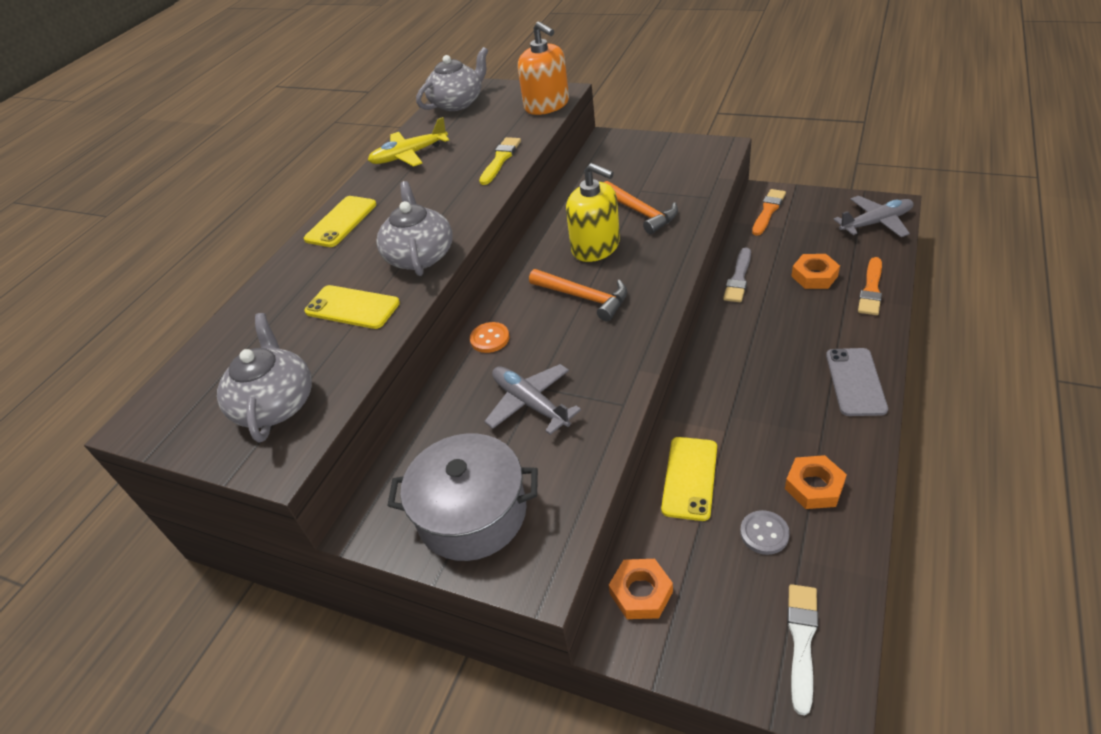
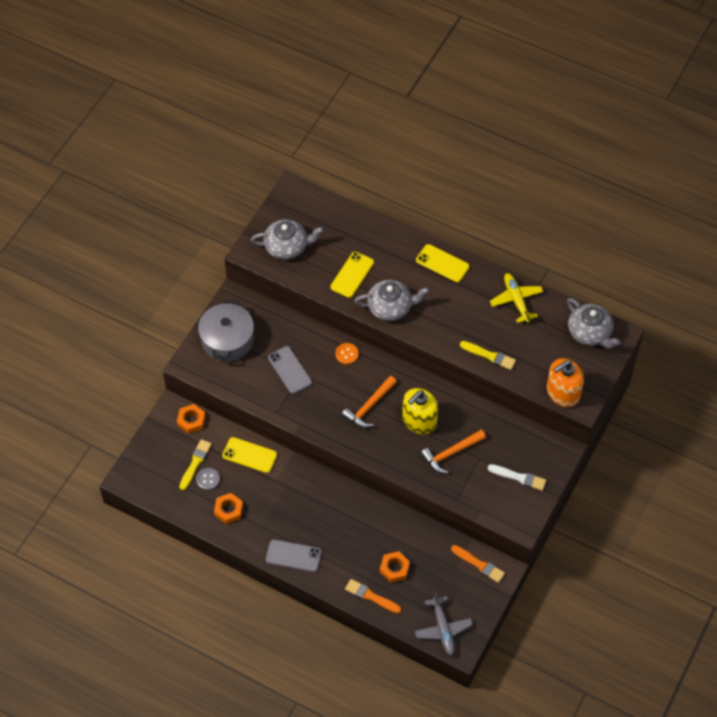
camera: 90 degrees right, 15 degrees up
(530, 403) = (289, 370): grey plane -> grey phone
(736, 564) = (195, 463): none -> yellow brush
(738, 278) = (405, 523): grey brush -> none
(802, 641) = (152, 478): white brush -> white brush (519, 477)

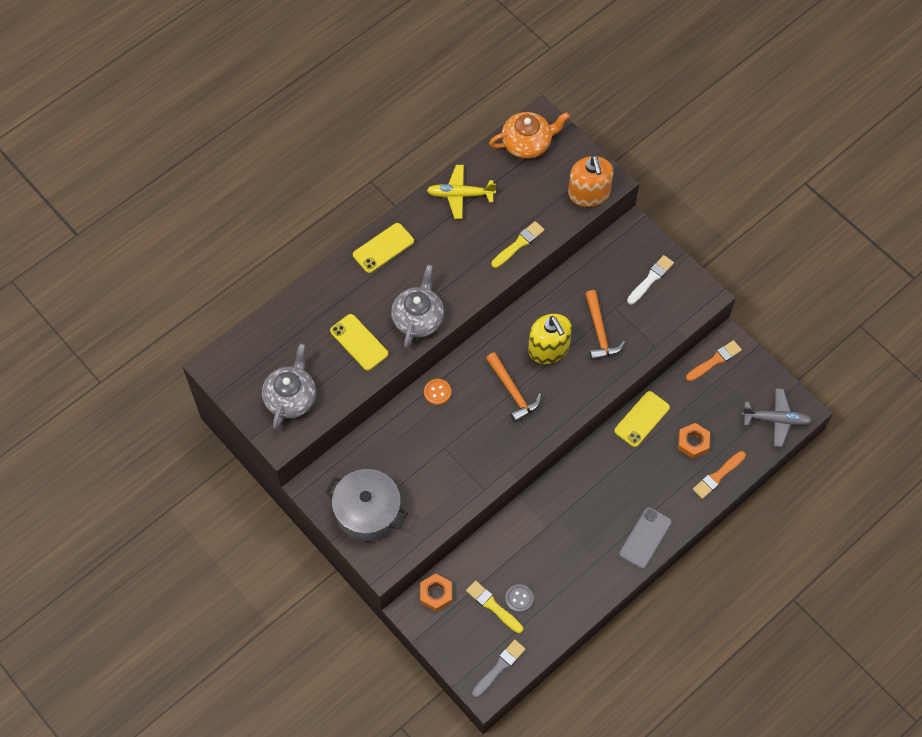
camera: 70 degrees left, 5 degrees up
(147, 483) = (499, 667): none -> grey brush
(228, 510) = (565, 588): orange nut -> none
(249, 455) = (504, 544): yellow phone -> yellow phone (642, 419)
(289, 370) = (434, 458): grey phone -> none
(590, 332) = (527, 143): grey teapot -> orange teapot

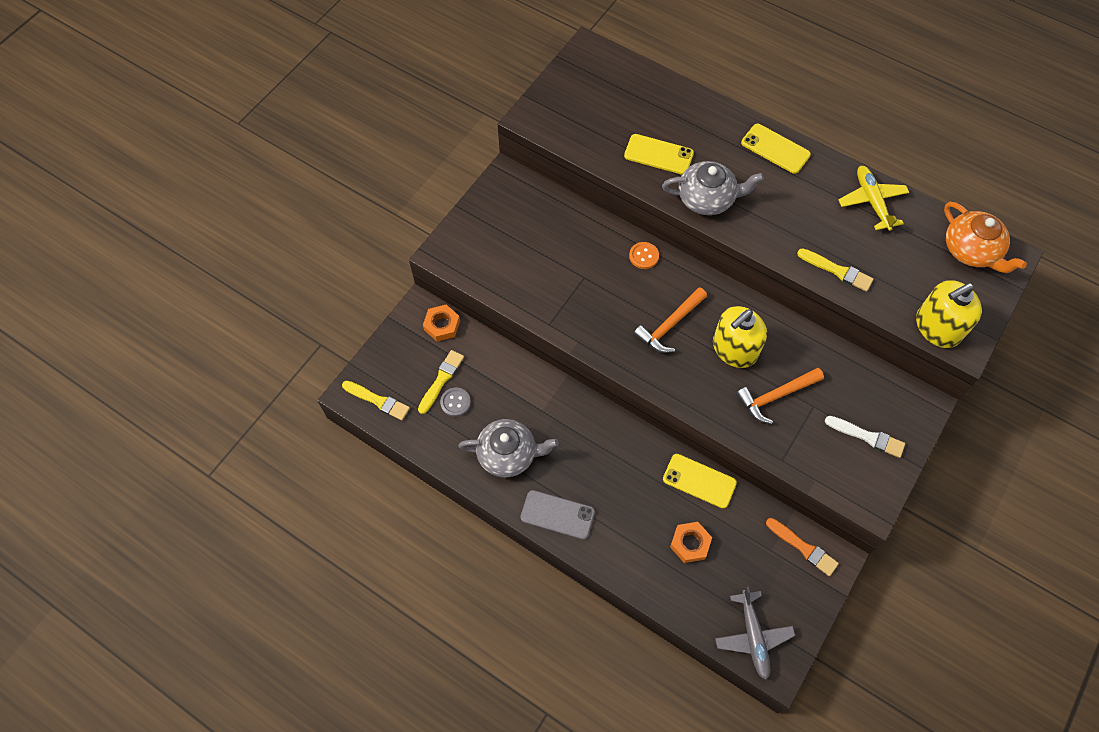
camera: 75 degrees right, 0 degrees up
(291, 397) = (578, 115): grey teapot -> grey teapot (508, 454)
(359, 342) = (658, 154): yellow phone -> yellow phone turned 75 degrees clockwise
(367, 511) = (494, 227): grey pot -> none
(499, 667) = (378, 401): grey brush -> yellow brush
(589, 193) = (937, 327): orange soap dispenser -> yellow soap dispenser
(718, 476) = (657, 580): orange brush -> none

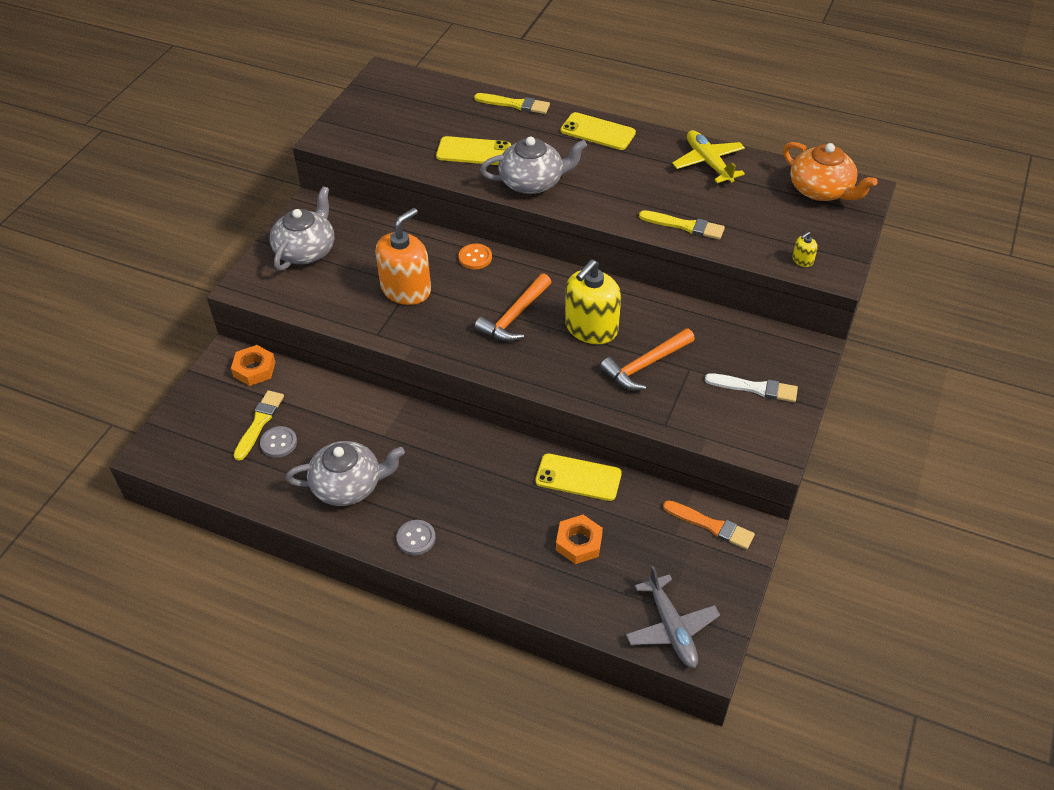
camera: 10 degrees left, 15 degrees down
(378, 401) = (184, 455): yellow brush -> yellow brush (515, 104)
(497, 224) = (306, 250): none -> grey teapot
(557, 514) = (416, 538): grey phone -> grey button
(579, 280) = (406, 289): none -> orange soap dispenser
(937, 327) = (802, 260): yellow soap dispenser -> yellow soap dispenser, size x0.40

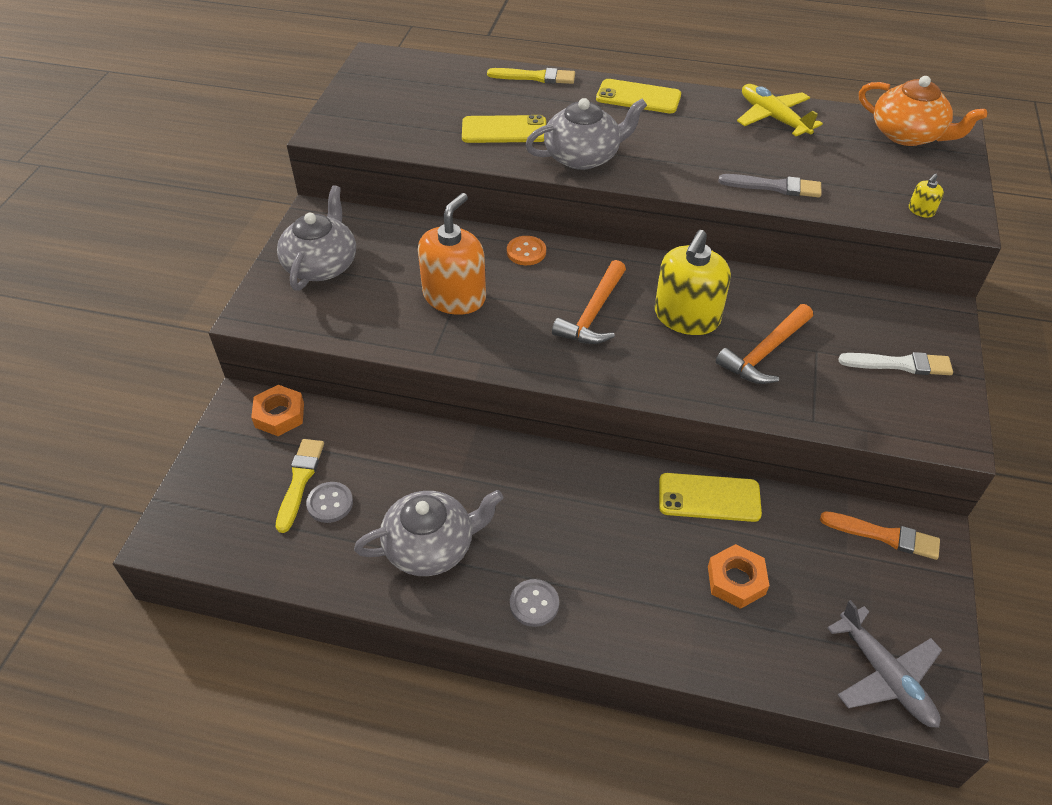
camera: 10 degrees left, 0 degrees up
(685, 226) = (774, 187): yellow brush -> grey brush

